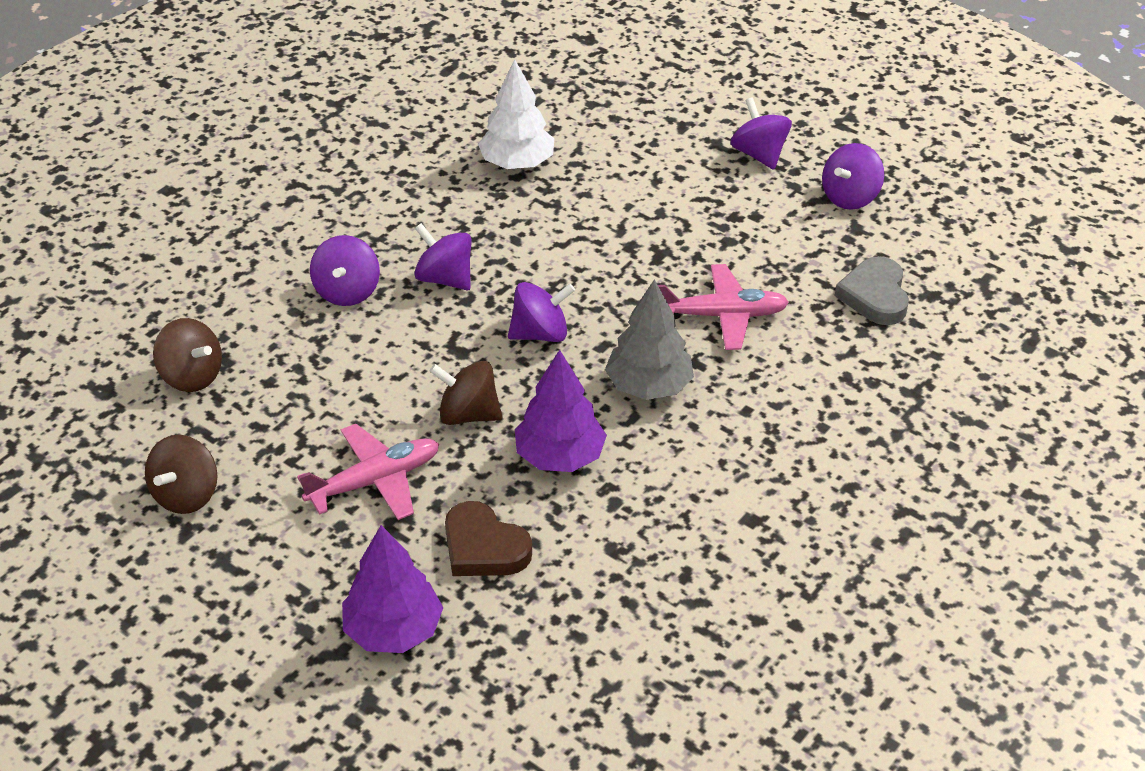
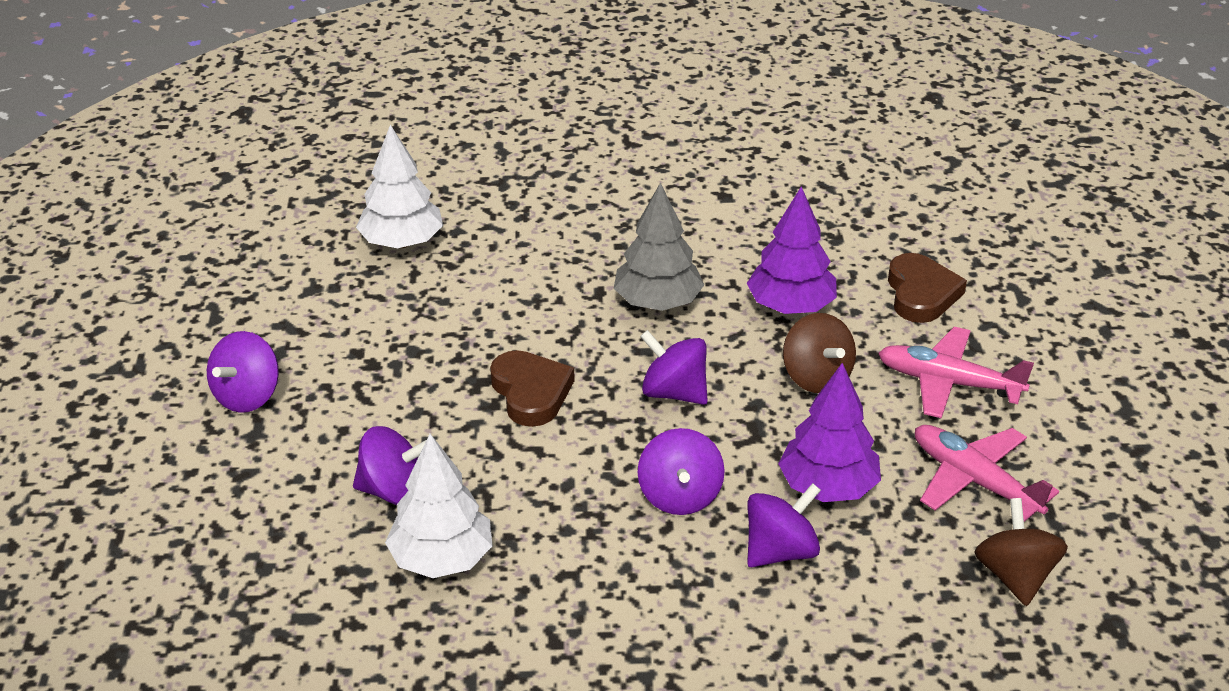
camera: 130 degrees left, 5 degrees down
(186, 495) = (1114, 476): brown spinning top -> none
(393, 630) = (1042, 292): purple tree -> purple tree (828, 487)
(620, 269) = (531, 392): none -> brown heart
(722, 316) = (524, 306): pink plane -> pink plane (974, 480)
(850, 197) = (266, 311): purple spinning top -> purple spinning top (393, 491)
(875, 296) = (402, 242): grey heart -> white tree

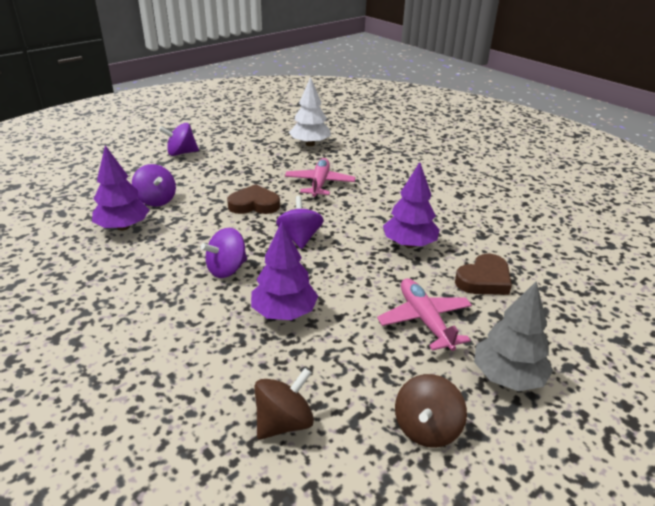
camera: 50 degrees right, 5 degrees down
(442, 559) = (123, 227): white tree -> purple tree
(531, 392) = (254, 204): brown heart -> brown heart turned 120 degrees counterclockwise
(658, 302) = (357, 209): grey tree -> grey tree (507, 377)
(780, 551) = (216, 317): purple spinning top -> none
(816, 377) = (366, 273): brown spinning top -> brown spinning top (426, 428)
(974, 480) = (352, 366): pink plane -> pink plane (319, 184)

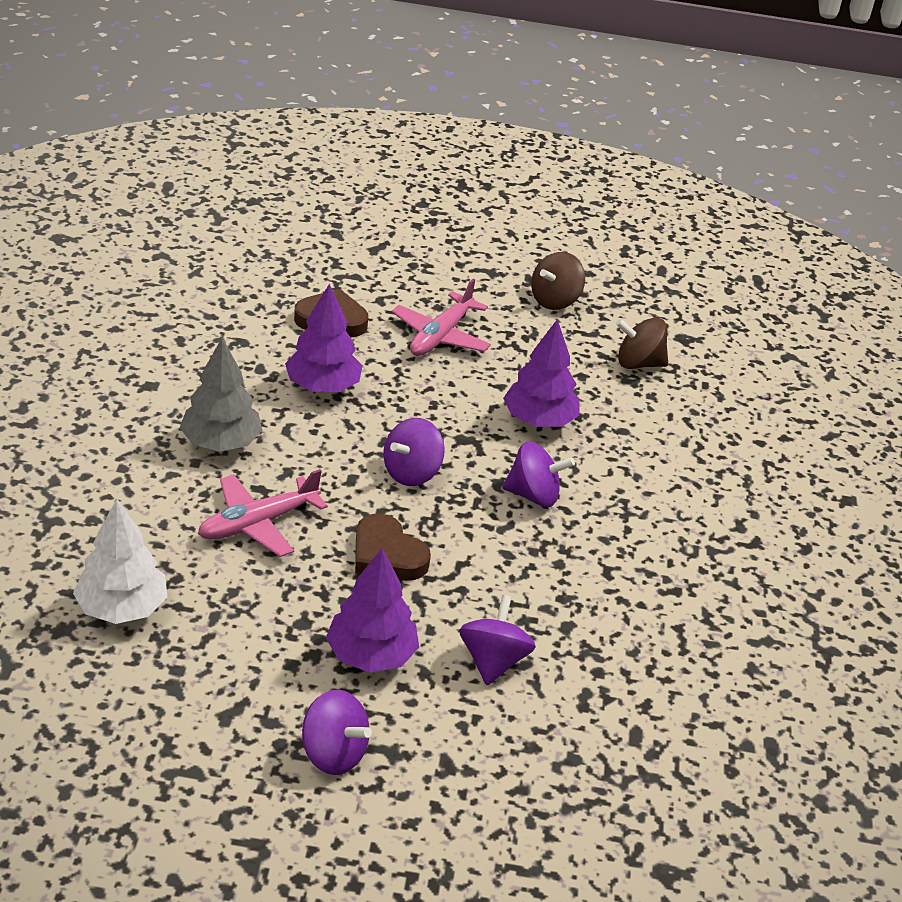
camera: 135 degrees left, 5 degrees up
(123, 227) = (580, 641): purple tree -> purple tree (371, 655)
(426, 428) = (555, 300): brown spinning top -> brown spinning top turned 150 degrees clockwise
(507, 377) = (455, 278): grey tree -> grey tree (221, 443)

